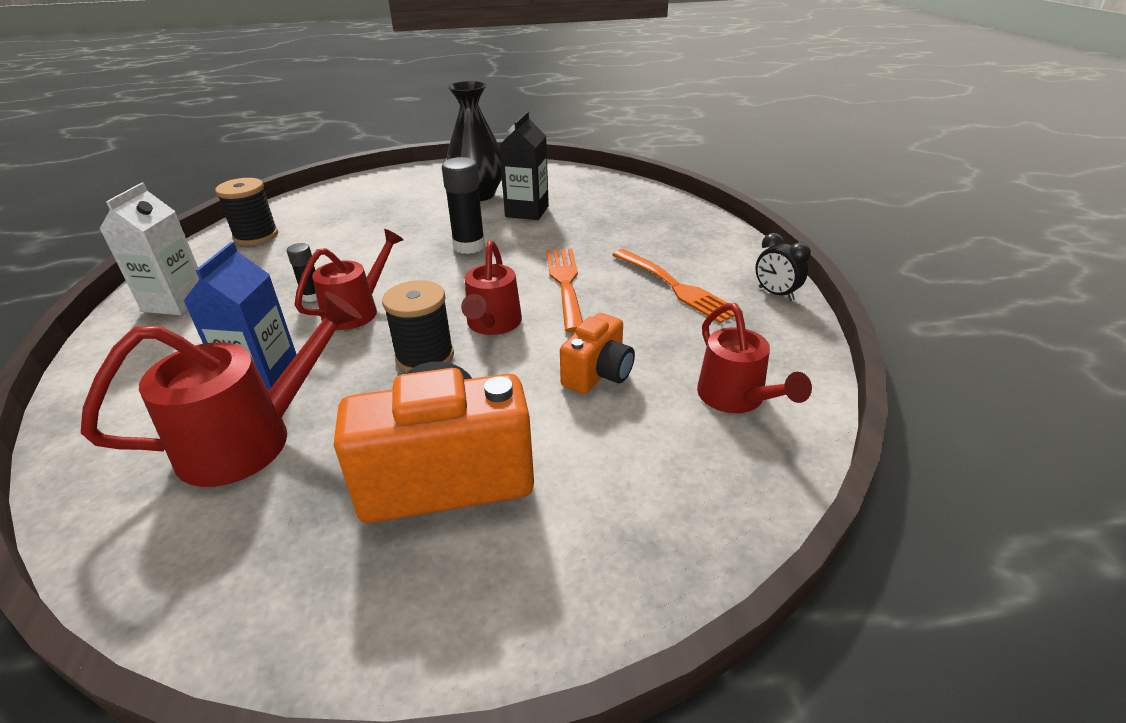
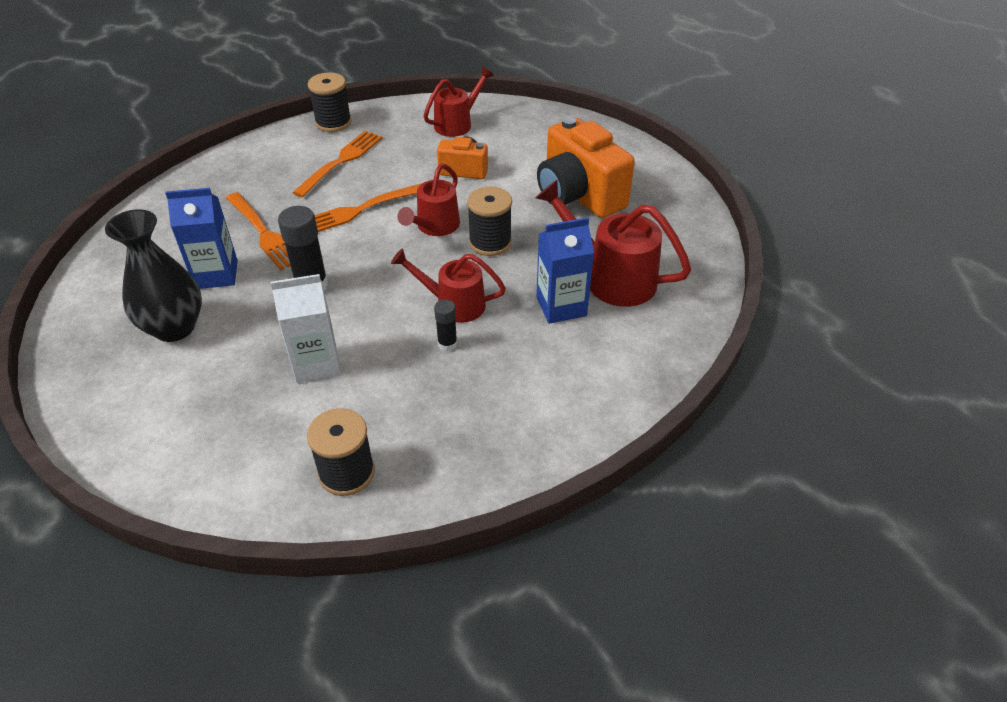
camera: 115 degrees left, 10 degrees up
(176, 302) = (506, 437): white carton -> white carton (316, 363)
(492, 325) = (434, 227): red watering can -> red watering can turned 135 degrees clockwise
(527, 211) = (216, 274): black carton -> blue carton
(569, 233) = (263, 233): none -> orange fork
(775, 294) = (333, 123): black clock -> black spool

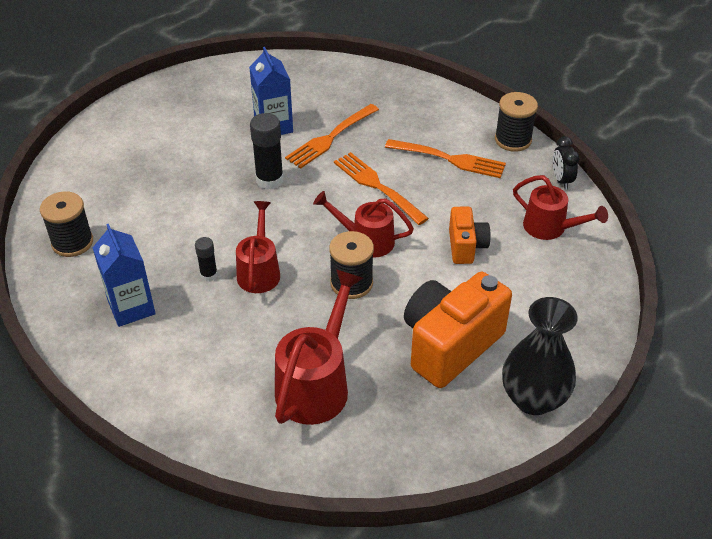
camera: 80 degrees right, 0 degrees up
(174, 327) = (211, 122): black vase -> black vase (533, 399)
(316, 363) = (180, 203): white carton -> none
(400, 108) = (561, 180): none -> black clock
(561, 306) = (267, 347): blue carton -> blue carton (131, 307)

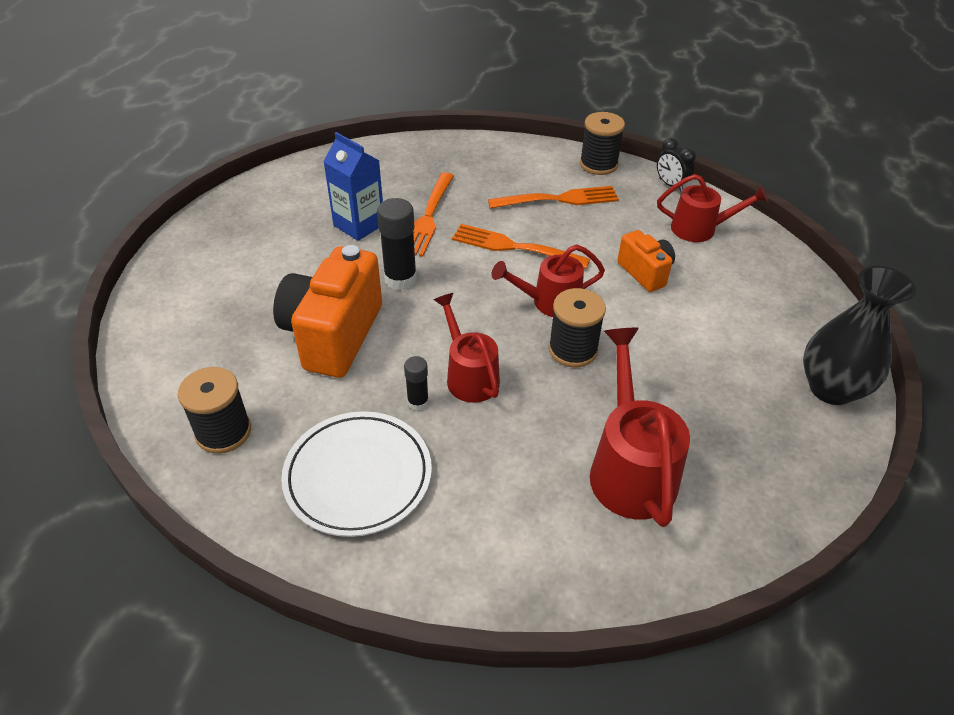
camera: 30 degrees left, 0 degrees up
(131, 307) = (358, 476): blue carton -> white plate
(450, 345) = (716, 370): orange camera -> orange camera (333, 335)

